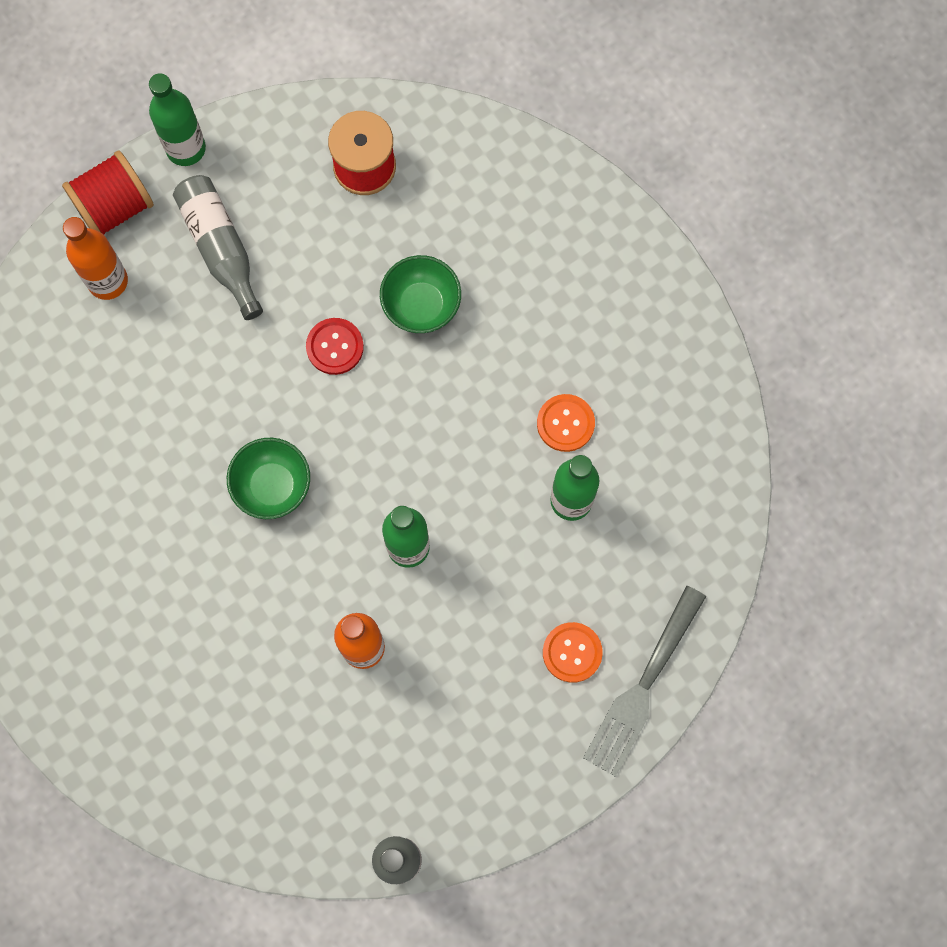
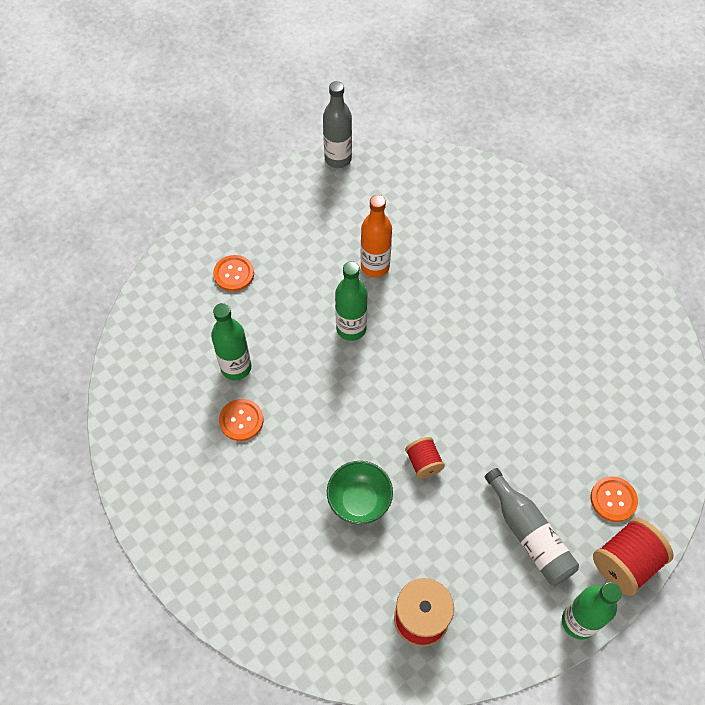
camera: 175 degrees right, 15 degrees down
(108, 281) = (613, 499): orange bottle -> orange button
(272, 486) = (453, 360): green bowl -> none
(335, 347) = (423, 463): red button -> red spool
(642, 687) = (186, 258): grey fork -> none

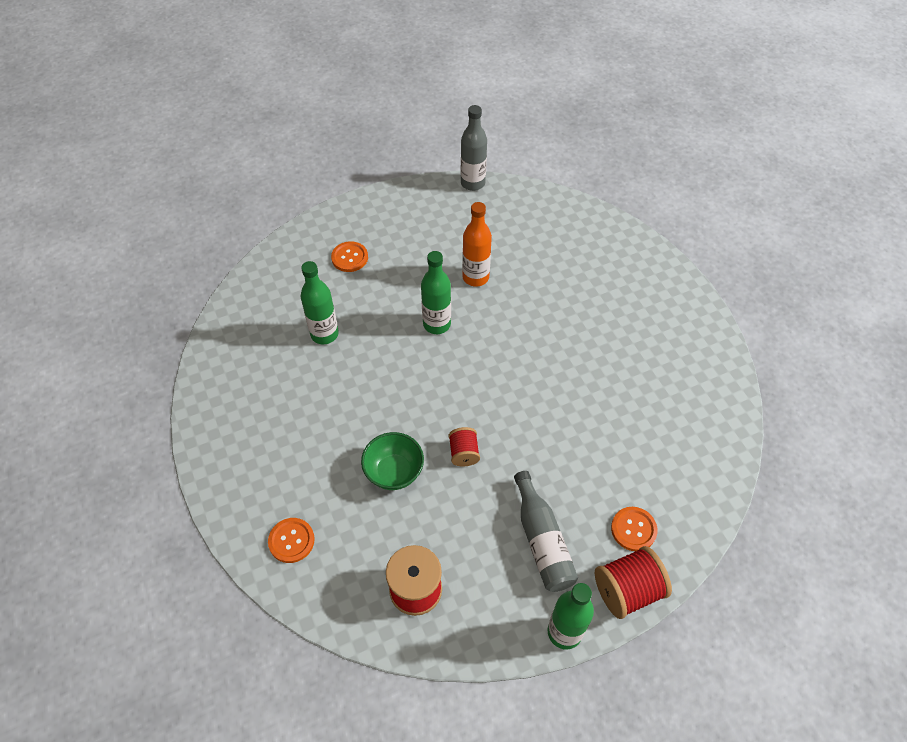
camera: 15 degrees right, 5 degrees down
(241, 420) = (313, 379): orange button -> orange button (291, 541)

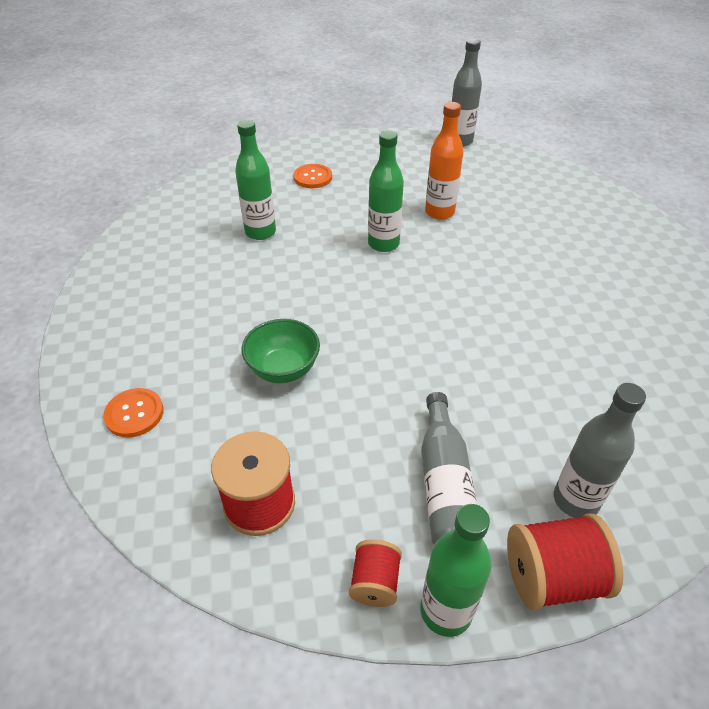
camera: 15 degrees right, 10 degrees down
(464, 453) = (373, 367): red spool -> red spool (375, 582)
(633, 529) = (576, 500): orange button -> grey bottle

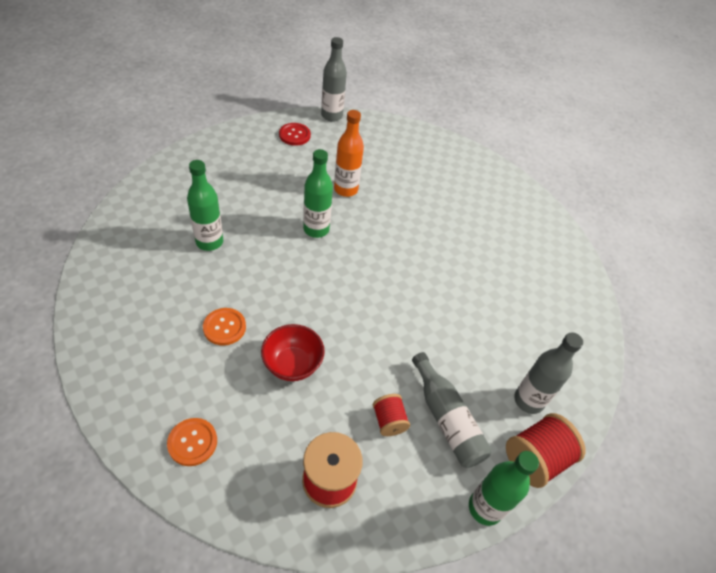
camera: 30 degrees left, 5 degrees up
(283, 369) = (292, 364): green bowl -> red bowl
(313, 177) = (227, 176): orange button -> orange button (224, 327)
(375, 582) = (434, 506): red spool -> red spool (389, 421)
(407, 152) = (294, 135): none -> red button

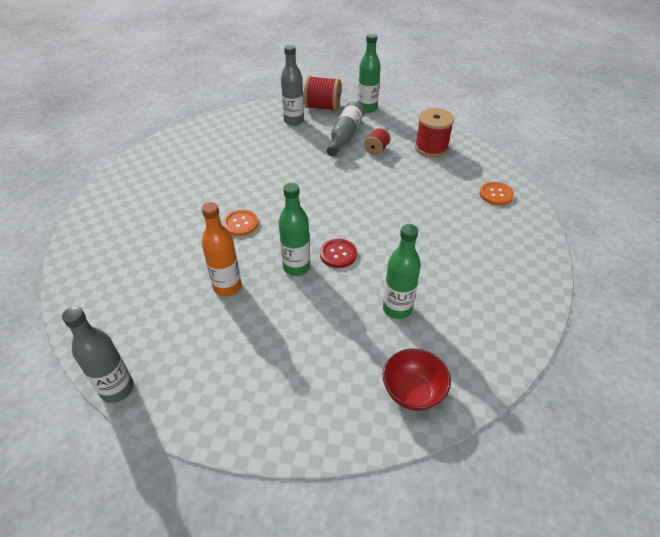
camera: 130 degrees left, 5 degrees down
(224, 327) = (434, 239): orange button -> orange button (241, 224)
(292, 364) = (406, 197): red bowl -> red bowl (412, 392)
(294, 135) = (193, 386): red button -> red button (338, 254)

